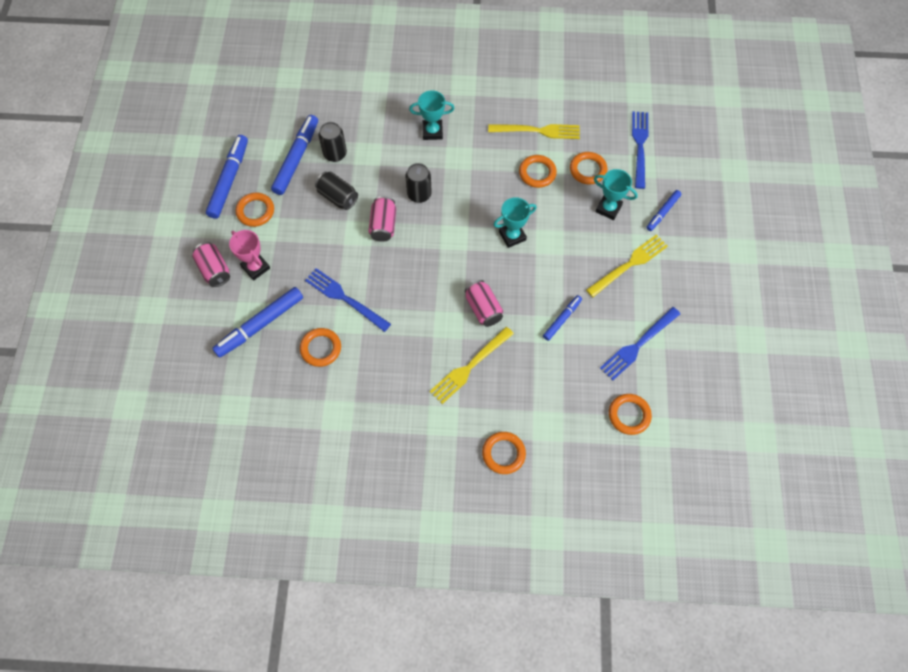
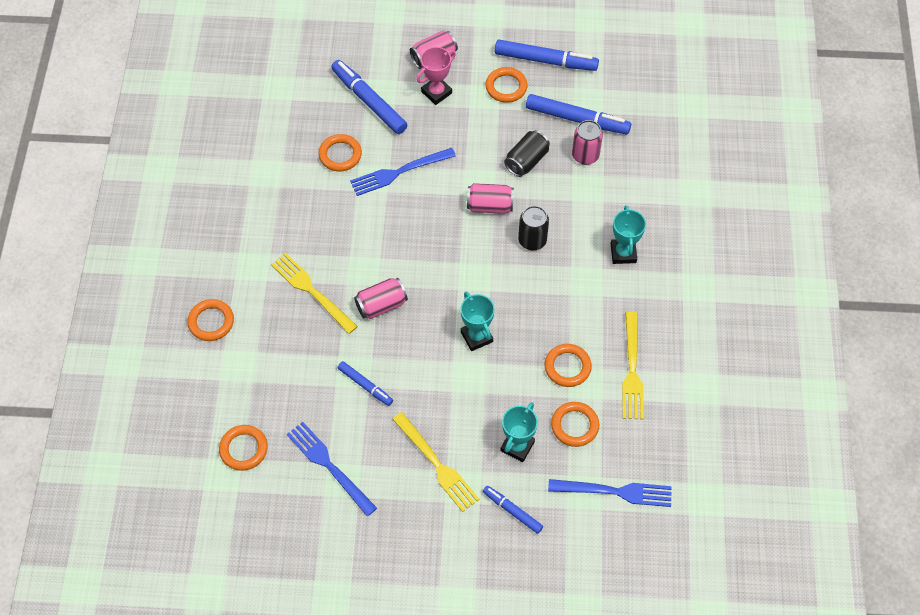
camera: 90 degrees right, 5 degrees down
(335, 154) = (585, 155): black can -> pink can
(344, 298) = (398, 172): blue fork -> blue fork turned 150 degrees counterclockwise

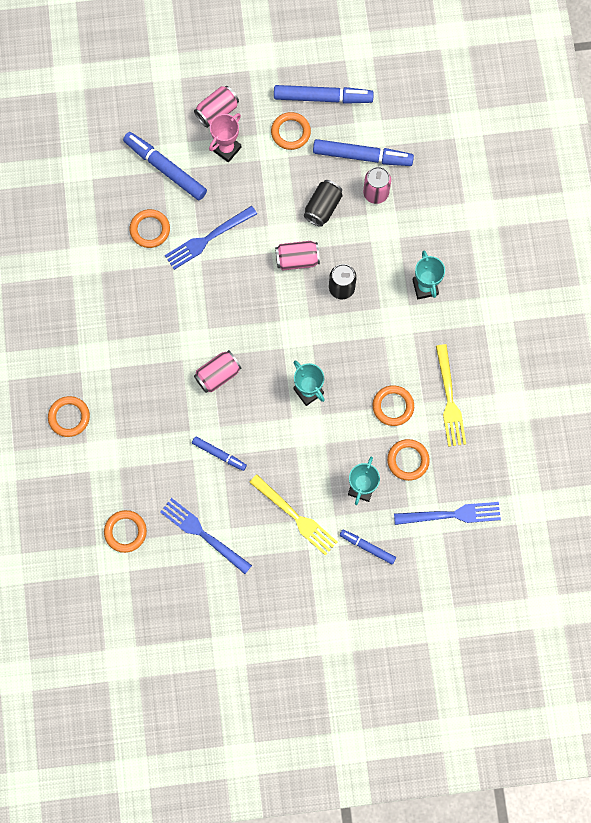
camera: 10 degrees left, 15 degrees up
(311, 290) = (152, 371): yellow fork -> none

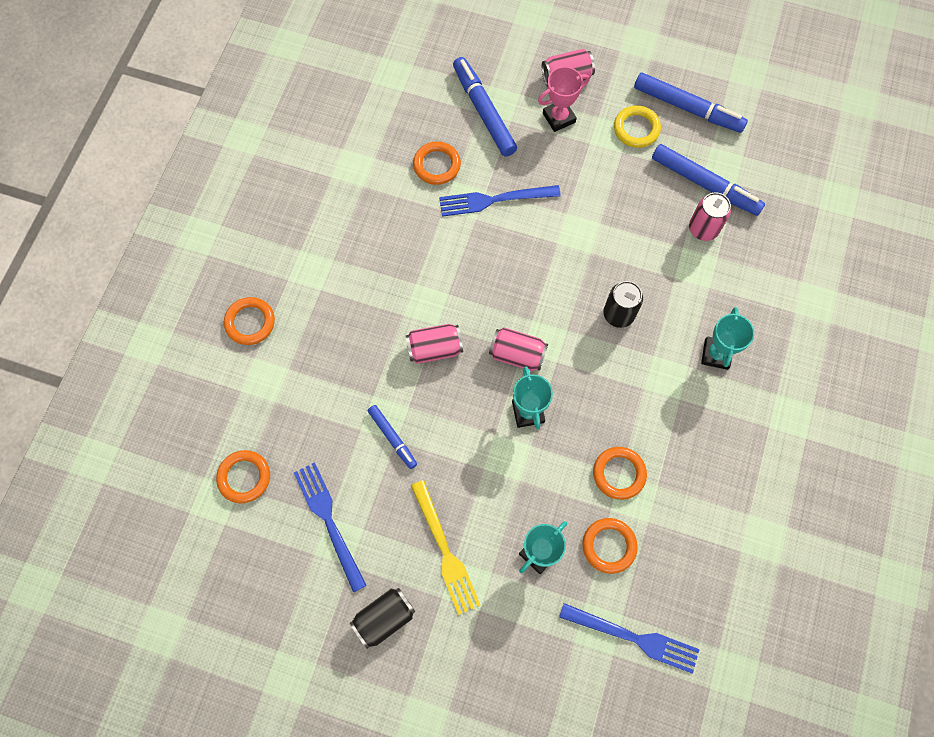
camera: 25 degrees right, 5 degrees down
(290, 132) = (636, 129): orange ring -> yellow ring
(297, 259) = (582, 262): pink can -> pink can (517, 354)
(323, 207) = (636, 220): black can -> black can (384, 618)
(367, 547) = (513, 629): blue marker -> none
(450, 400) = (690, 497): yellow fork -> none

